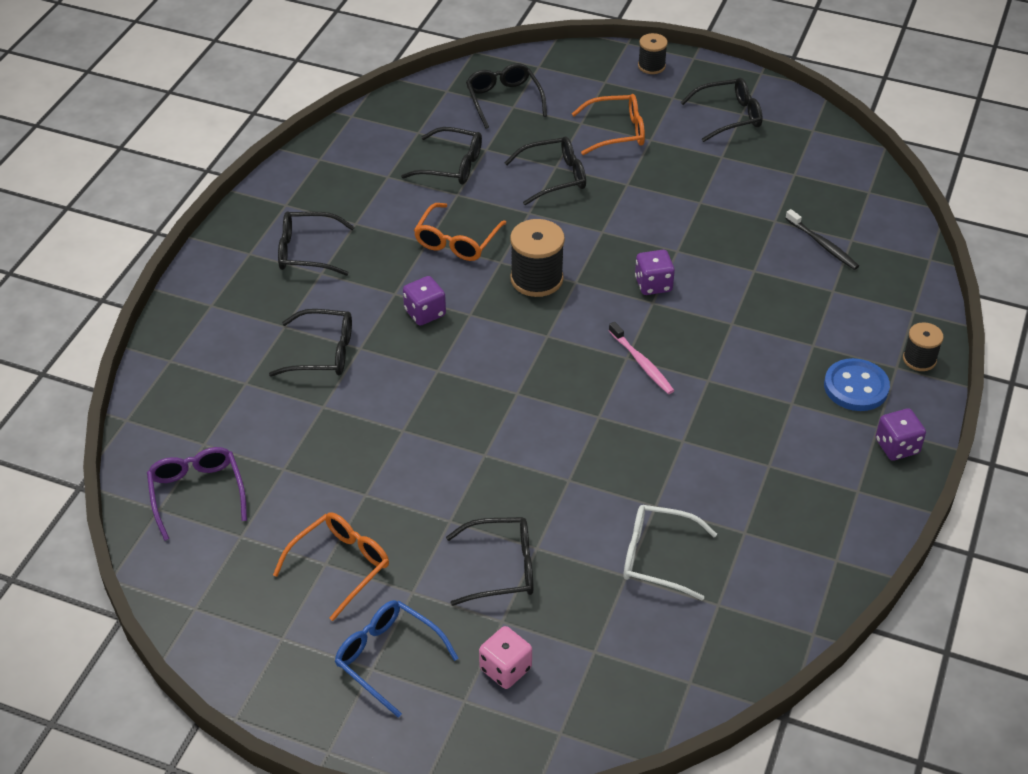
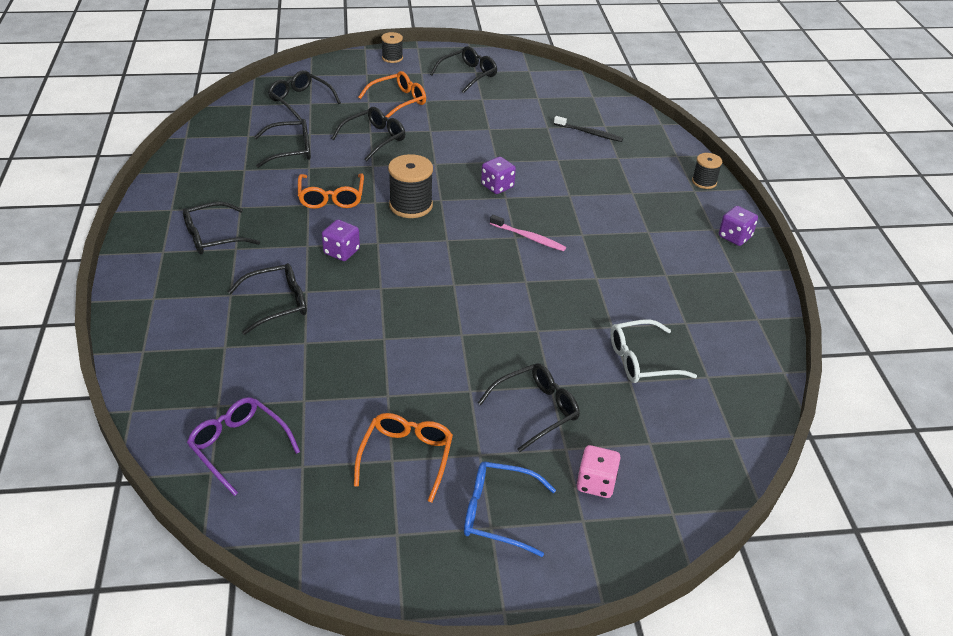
camera: 30 degrees left, 5 degrees down
(856, 387) = (680, 209): blue button -> none

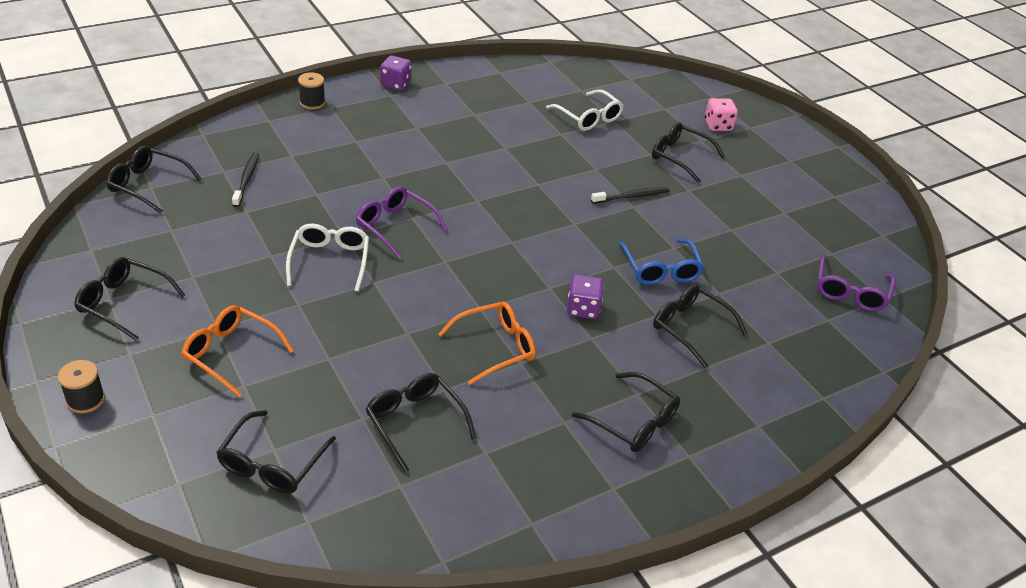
camera: 115 degrees left, 0 degrees up
(374, 139) = (345, 349): black glasses -> black glasses (148, 185)
(406, 457) = (776, 206): orange glasses -> none
(411, 205) = (470, 280): black spool -> none
(469, 150) = (330, 261): none -> white glasses
(478, 339) = (632, 196): none -> black toothbrush
(497, 186) = (395, 226): purple dice -> purple glasses
(498, 513) = (778, 159): blue glasses -> blue glasses (660, 269)
(529, 237) = (472, 191): pink toothbrush -> none

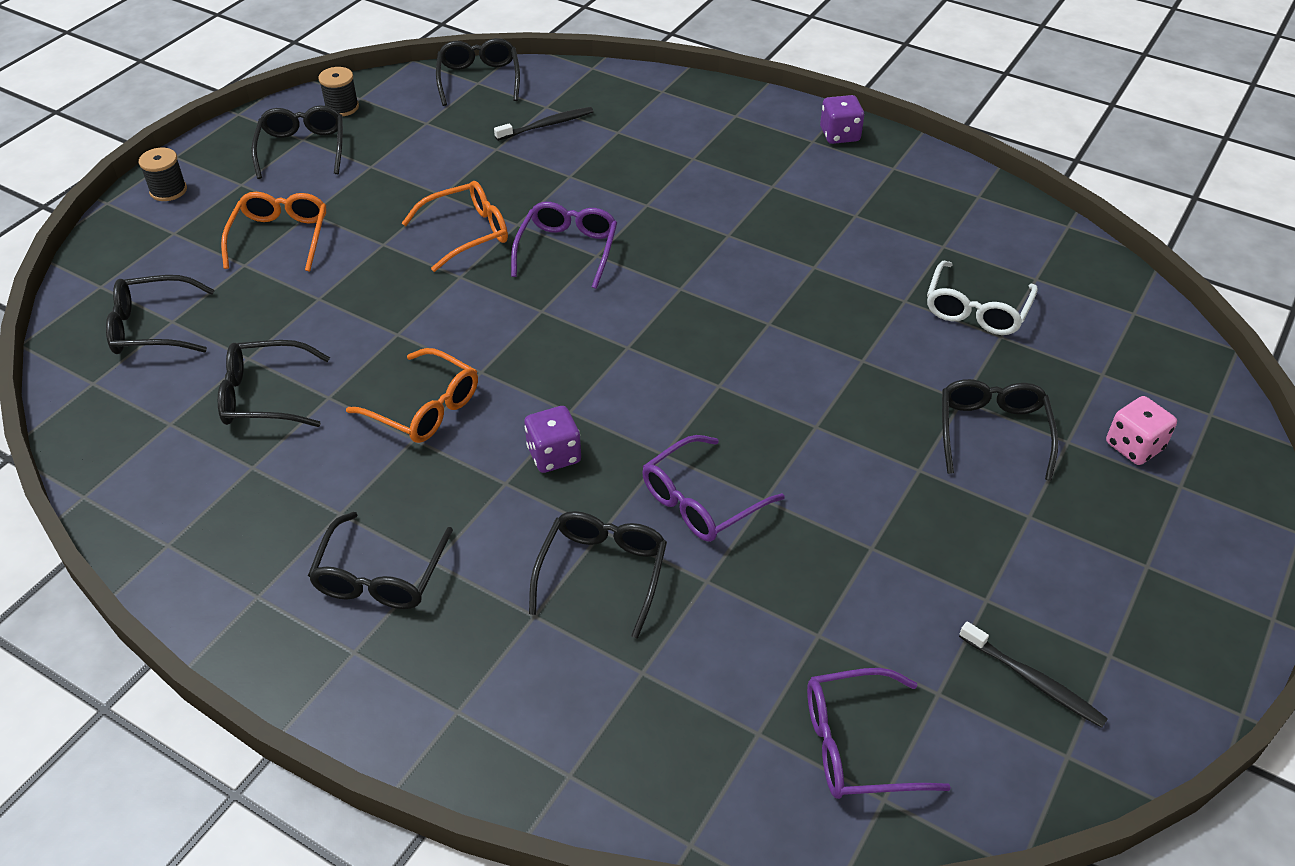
camera: 65 degrees right, 5 degrees up
(312, 103) = (728, 100): black spool -> black spool (342, 107)
(330, 261) = (467, 233): white glasses -> orange glasses
(415, 422) = (264, 396): black glasses -> black glasses turned 120 degrees counterclockwise
(632, 196) = (837, 417): black toothbrush -> black toothbrush (1034, 681)
(660, 269) = (701, 501): blue glasses -> purple glasses

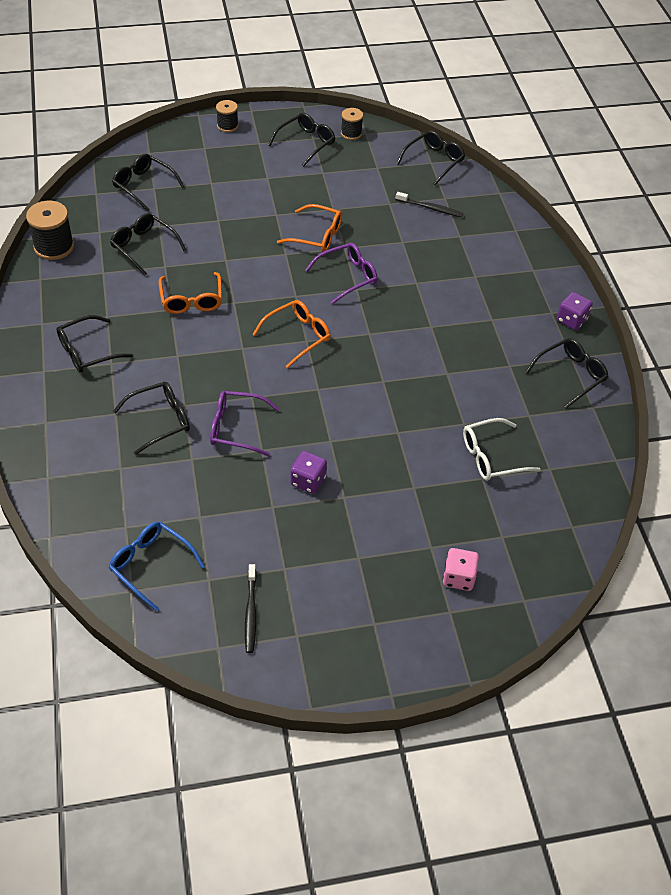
camera: 45 degrees right, 5 degrees up
(127, 489) = (54, 247): none -> black spool
(280, 237) = (240, 180): orange glasses -> orange glasses (297, 336)
(554, 455) = (210, 360): purple dice -> purple dice (308, 481)
(857, 745) = (151, 565): purple glasses -> blue glasses
(992, 432) = (403, 512): black glasses -> black glasses (570, 375)

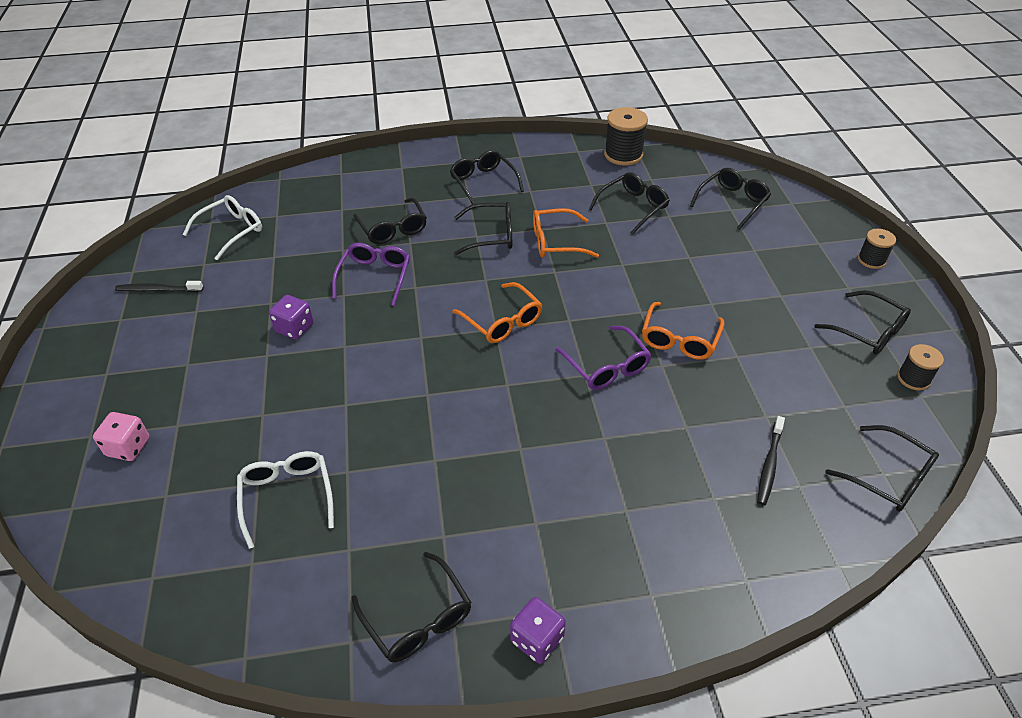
camera: 95 degrees right, 5 degrees down
(151, 565) = (231, 231): blue glasses -> white glasses
(178, 344) = (491, 235): none -> black glasses

